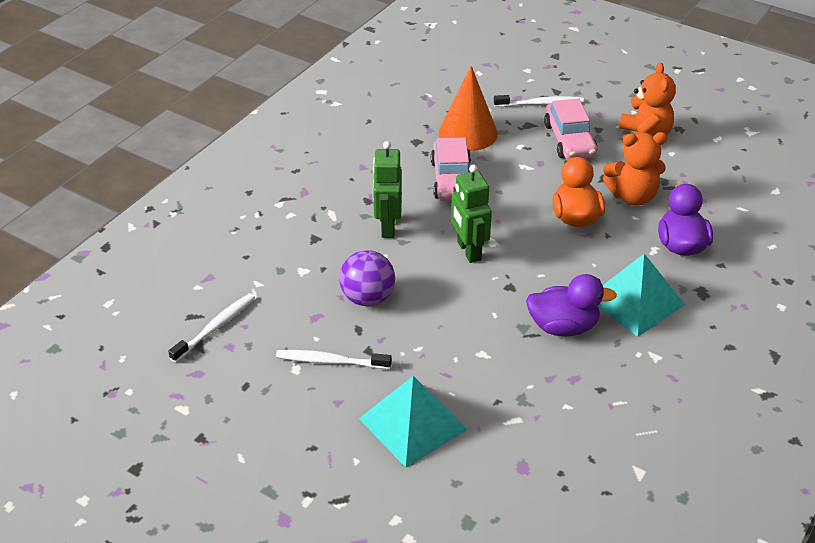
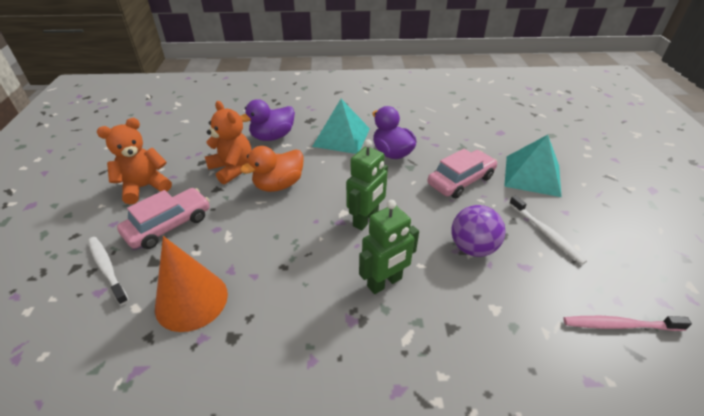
camera: 125 degrees left, 0 degrees up
(215, 327) = (620, 325): white toothbrush -> pink toothbrush
(452, 180) = (282, 273): pink car -> pink car (461, 180)

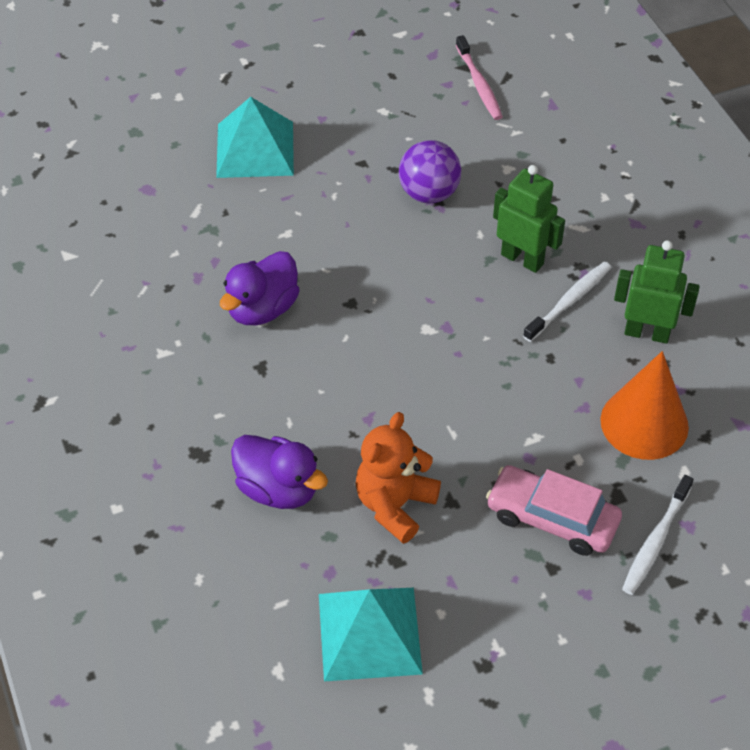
camera: 110 degrees left, 10 degrees up
(145, 187) = (495, 605): orange teddy bear -> none
(278, 185) = (405, 425): orange duck -> none
(341, 137) = (241, 387): turquoise pyramid -> turquoise pyramid (369, 633)
(366, 220) = (430, 301): green robot -> green robot (647, 333)
(461, 180) = (300, 219): pink car -> none
(545, 233) = (371, 134): white toothbrush -> white toothbrush (569, 301)

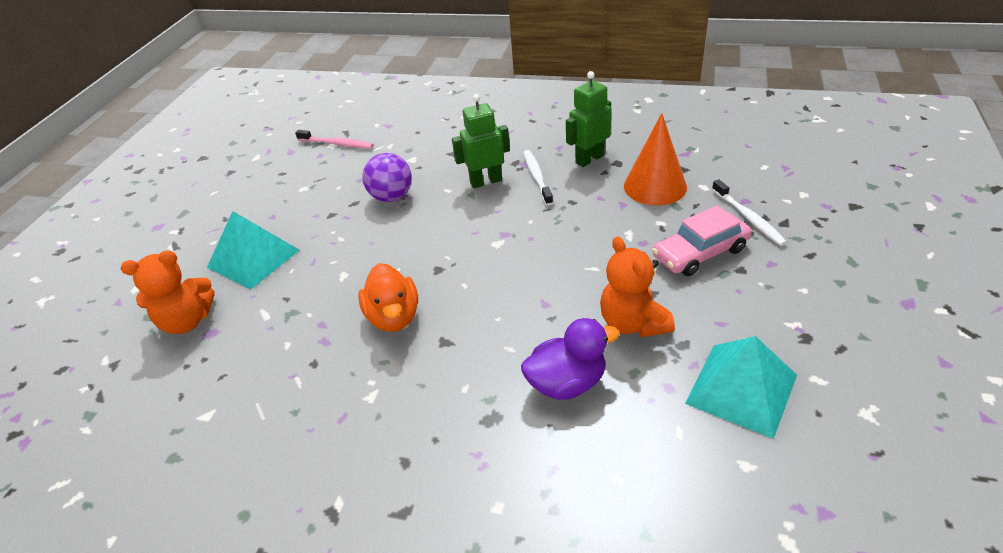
camera: 50 degrees left, 10 degrees down
(148, 163) = (187, 321): none -> orange teddy bear
(262, 309) = (394, 317): purple duck -> orange duck

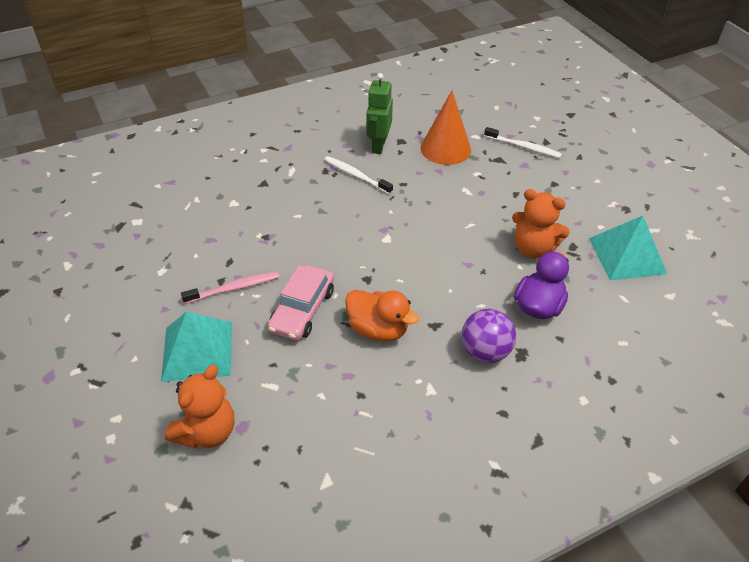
camera: 45 degrees left, 5 degrees up
(336, 144) = (140, 218): pink toothbrush -> pink toothbrush (234, 288)
(391, 197) = (257, 242): purple ball -> purple ball (485, 351)
(486, 181) = (320, 195): green robot -> none
(700, 253) = (521, 183): pink car -> pink car (302, 310)

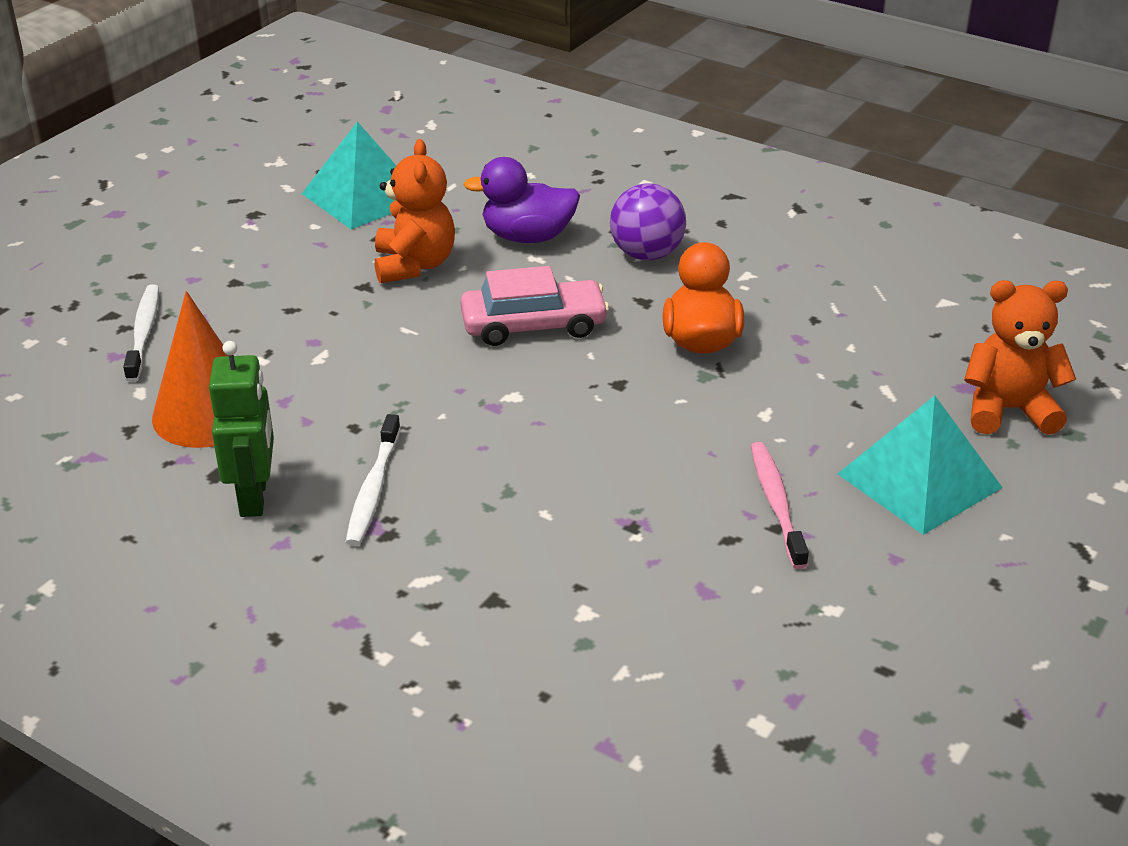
camera: 120 degrees left, 10 degrees down
(234, 288) = (776, 504): pink toothbrush -> pink toothbrush turned 45 degrees clockwise
(302, 310) = (741, 417): pink car -> pink car (534, 325)
(378, 146) = (254, 497): green robot -> green robot turned 75 degrees counterclockwise

